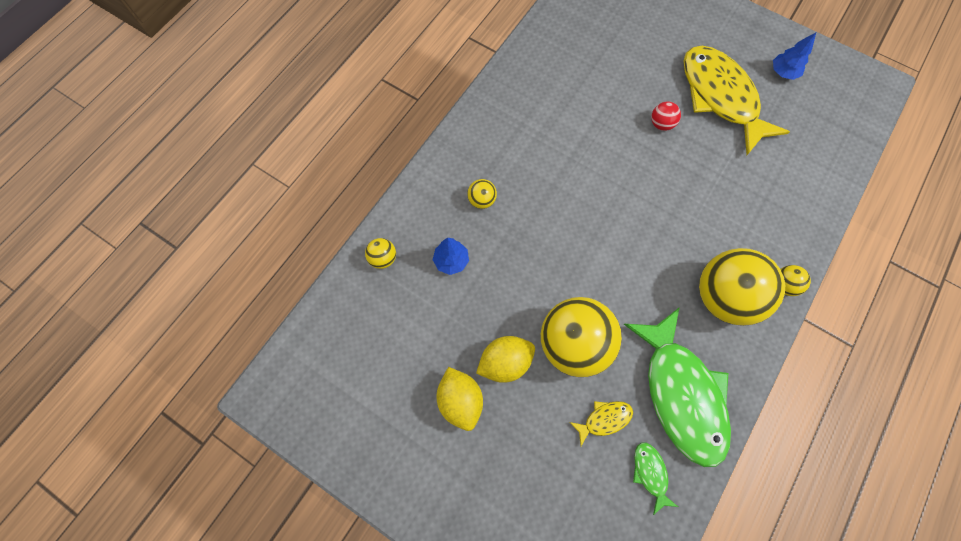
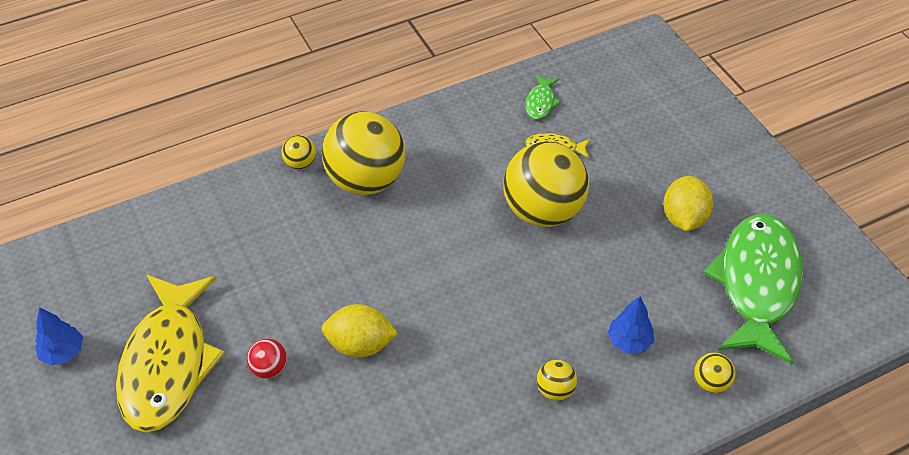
camera: 150 degrees left, 20 degrees down
(505, 362) = (621, 227): yellow lemon -> yellow lemon (360, 345)
(681, 394) = (471, 135): green fish -> green fish (757, 284)

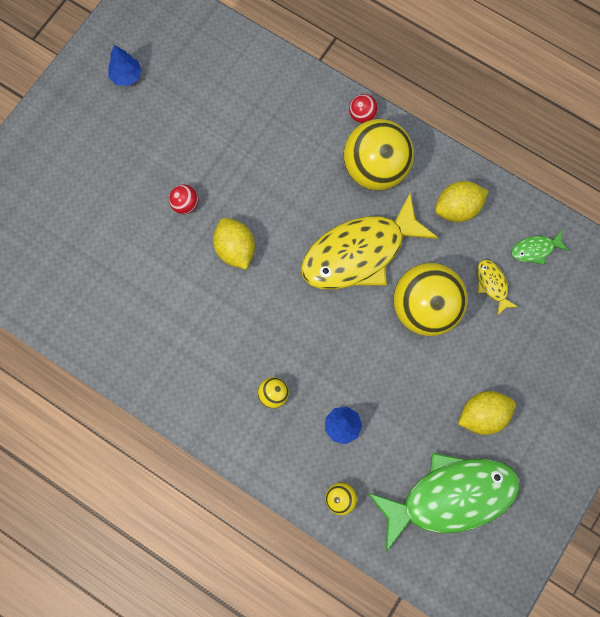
camera: 60 degrees right, 25 degrees up
(168, 363) = (154, 141): yellow fish -> yellow fish (359, 253)
(300, 163) = (362, 115): yellow ball -> red ball
(458, 138) = (457, 208): none -> yellow lemon

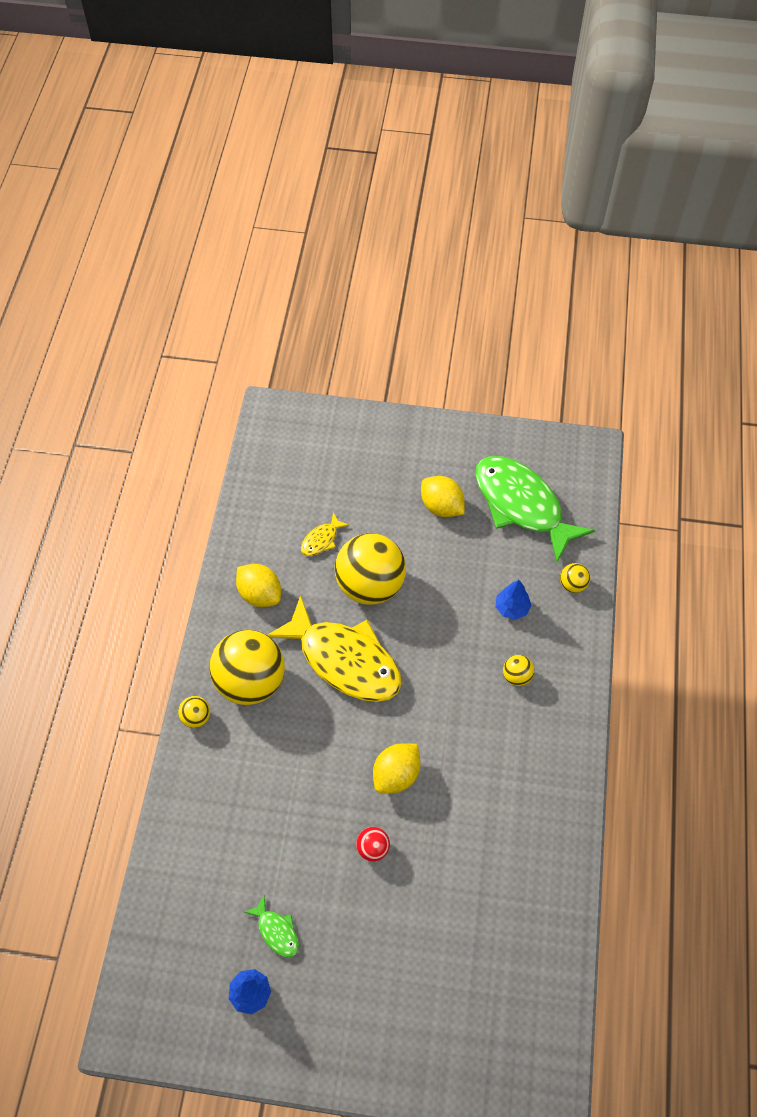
camera: 115 degrees left, 15 degrees down
(362, 115) = (196, 717): red ball -> yellow ball
(535, 249) = (271, 518): green fish -> green fish (276, 931)

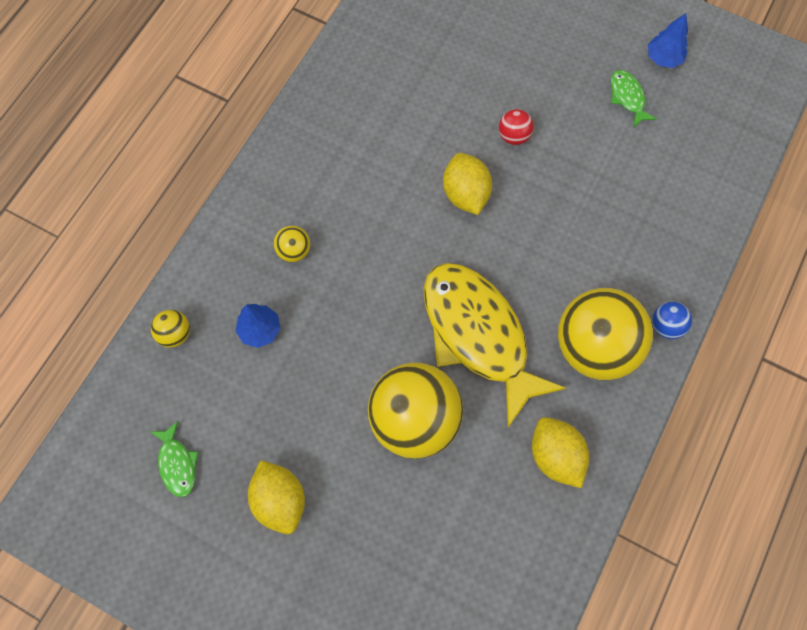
camera: 160 degrees left, 10 degrees up
(196, 717) = (666, 326): yellow ball -> blue ball
(321, 540) = (454, 507): yellow fish -> none
(396, 775) = (465, 194): yellow lemon -> yellow lemon turned 75 degrees counterclockwise
(521, 505) = (177, 464): green fish -> green fish, size x0.41

